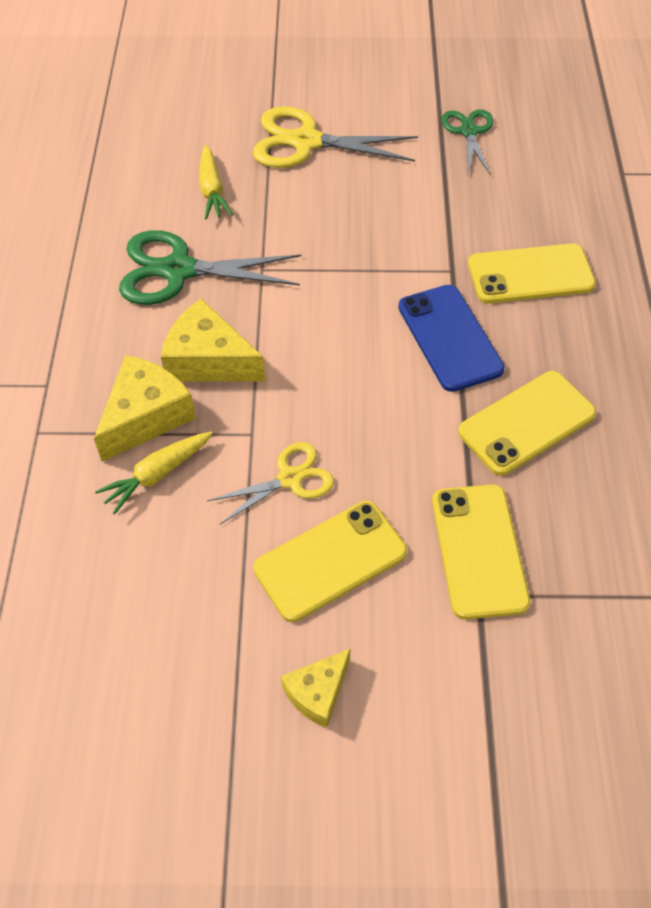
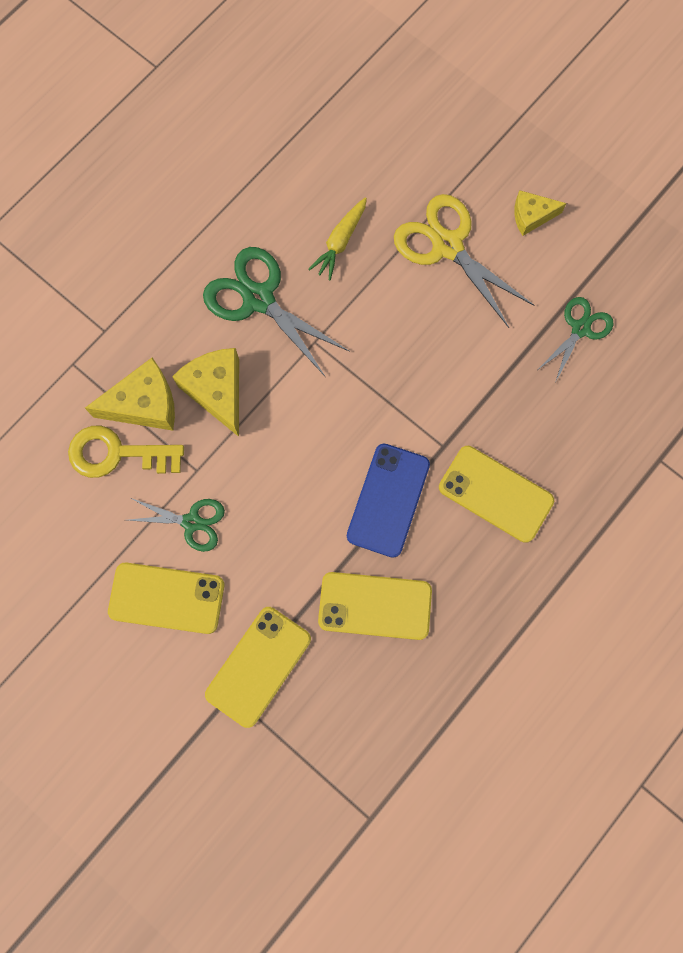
camera: 40 degrees right, 20 degrees up
(157, 474) = (117, 453): yellow carrot -> yellow key
(290, 479) = (191, 522): yellow scissors -> green scissors
(317, 692) = (88, 673): yellow cheese -> yellow cheese (531, 216)

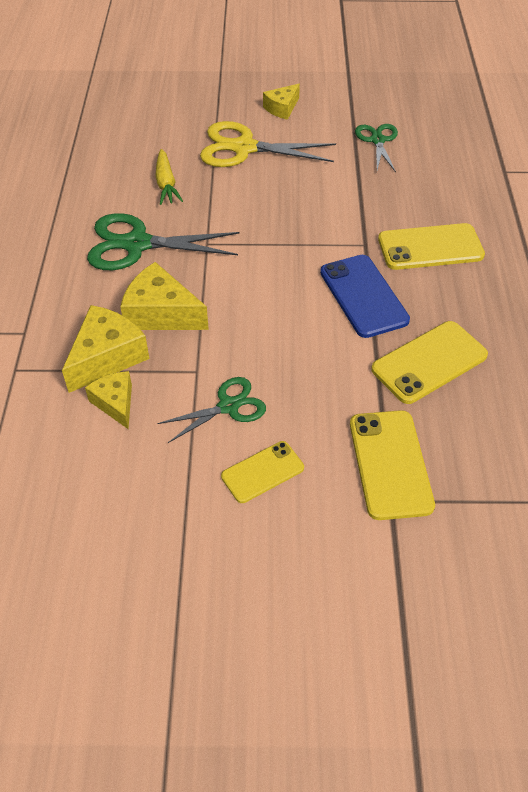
camera: 40 degrees left, 25 degrees down
(117, 453) = (115, 403): yellow key -> yellow cheese
(166, 598) = (262, 472): yellow phone -> yellow phone, size x0.63

